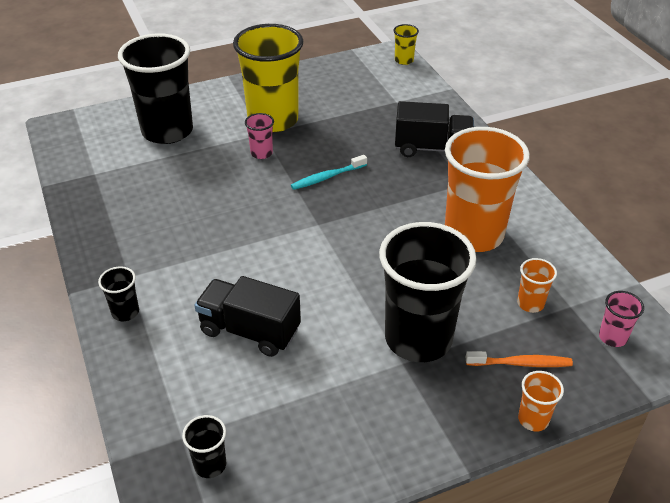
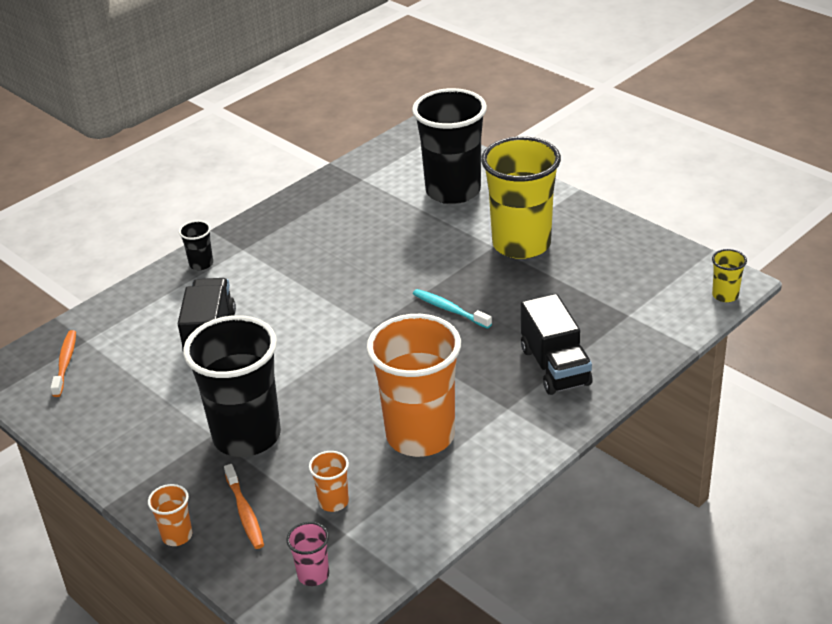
camera: 70 degrees right, 5 degrees down
(210, 465) = (65, 363): black cup -> orange toothbrush
(261, 153) = (459, 256): pink cup -> none

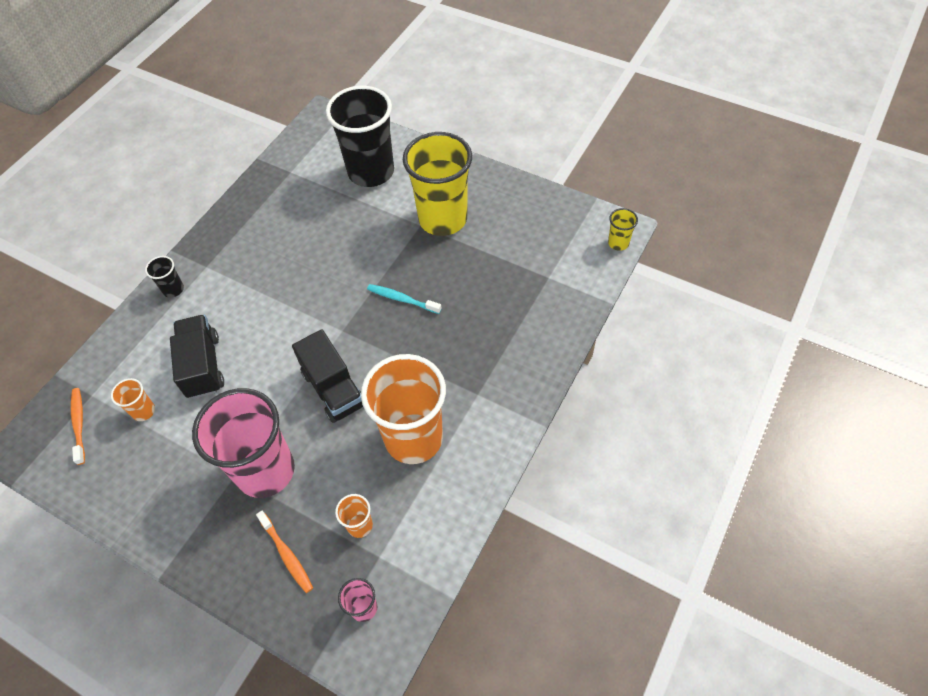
camera: 15 degrees left, 20 degrees up
(177, 536) = (234, 594): orange cup -> orange cup (143, 411)
(247, 436) = (265, 471): black cup -> pink cup
(555, 367) = (504, 343): black truck -> black truck (334, 389)

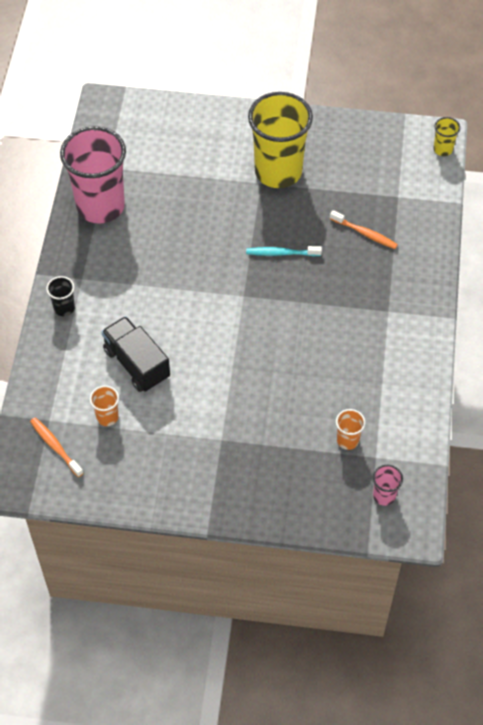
camera: 25 degrees left, 0 degrees up
(265, 471) = (245, 427): pink cup -> pink cup (100, 206)
(286, 554) = (301, 481): orange toothbrush -> orange toothbrush (364, 233)
(334, 389) = (265, 345): black truck -> none
(371, 172) = (186, 146): black cup -> none
(413, 438) = (354, 362): orange cup -> none

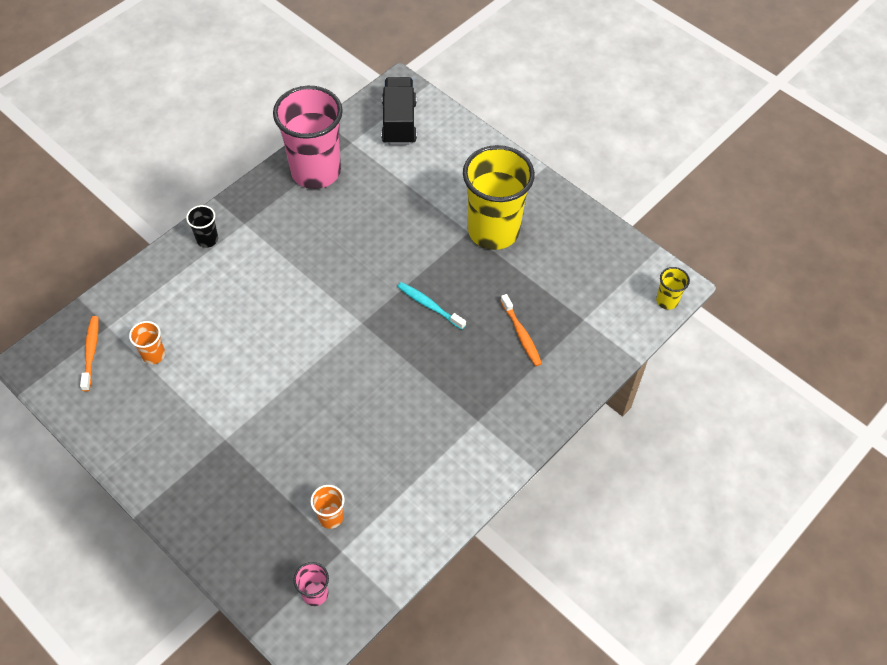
camera: 35 degrees right, 0 degrees up
(136, 364) = (219, 325): black truck -> black truck (399, 123)

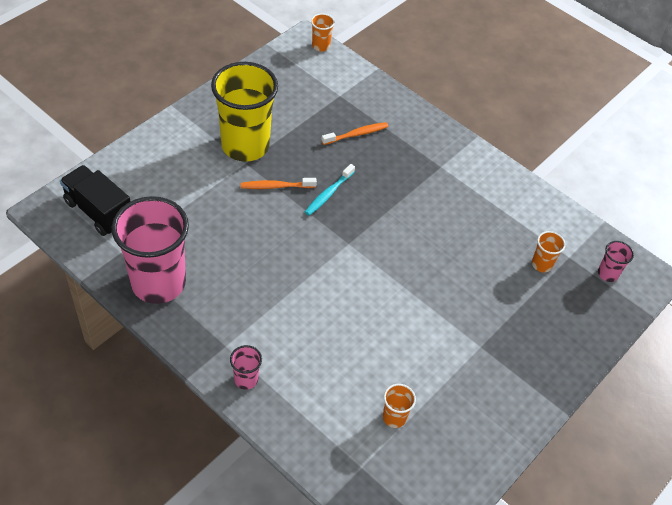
camera: 95 degrees left, 5 degrees down
(91, 352) = (395, 479): orange toothbrush -> orange toothbrush (276, 186)
(207, 239) = (246, 379): black cup -> pink cup
(399, 123) = (99, 211): black truck -> black truck turned 45 degrees clockwise
(667, 301) = (321, 46): yellow cup -> orange cup

